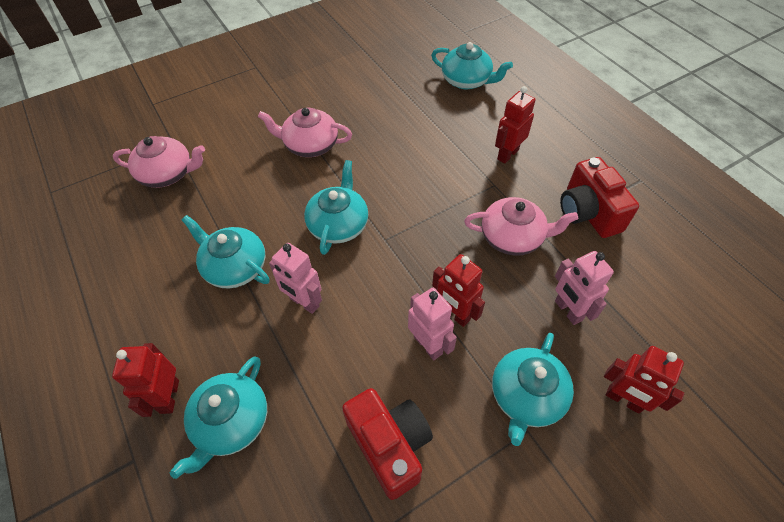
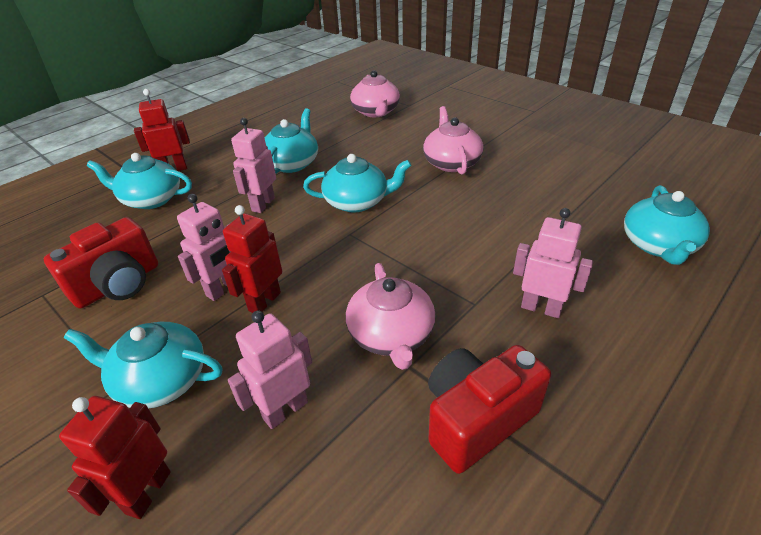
camera: 75 degrees right, 15 degrees down
(507, 154) = (541, 308): red robot -> pink robot

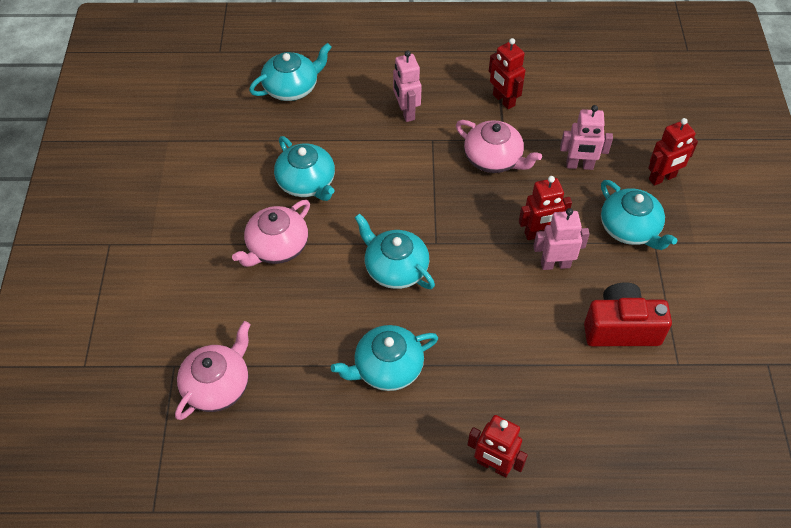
camera: 135 degrees left, 15 degrees up
(151, 199) = (544, 426): turquoise teapot -> turquoise teapot (307, 182)
(263, 204) = (462, 330): pink robot -> none
(391, 335) = (494, 159): pink teapot -> pink teapot turned 90 degrees clockwise
(477, 419) = (503, 100): red camera -> red robot

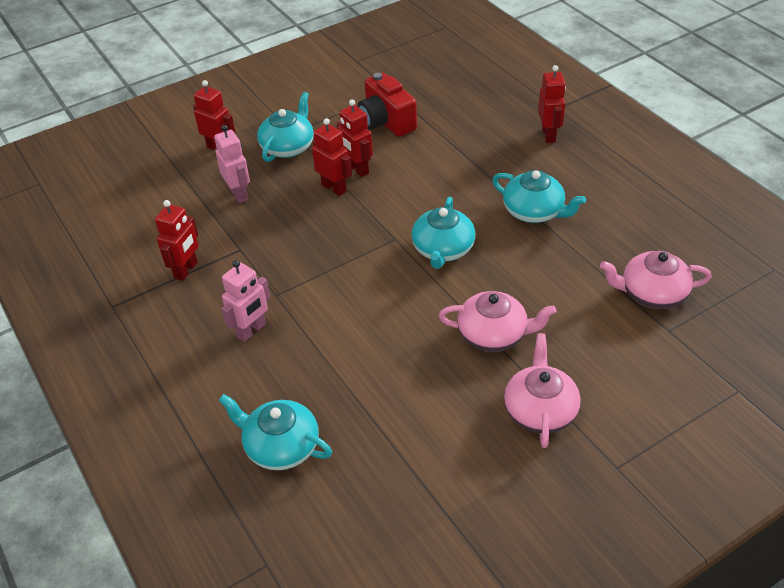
camera: 120 degrees left, 10 degrees down
(307, 182) = (403, 356): turquoise teapot -> none
(494, 159) = (270, 245): pink teapot -> pink teapot (540, 410)
(555, 264) = (357, 169): pink robot -> red robot

